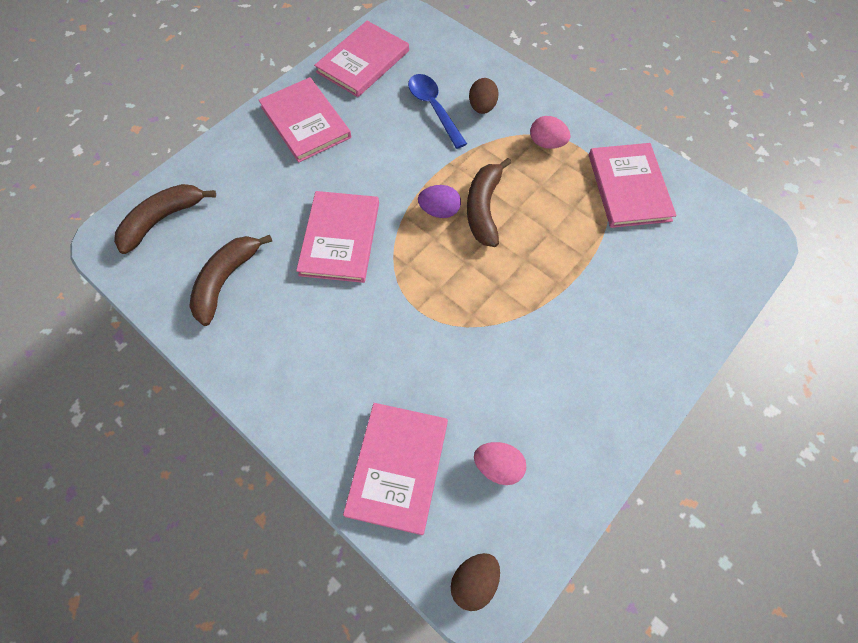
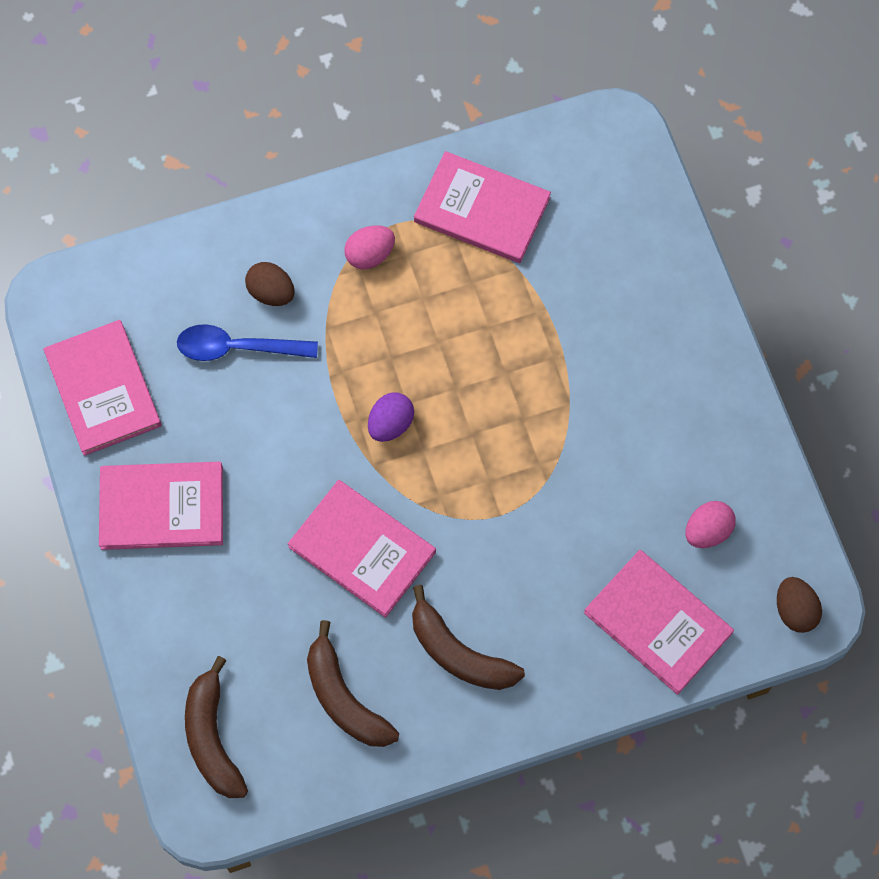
camera: 60 degrees left, 5 degrees up
(484, 208) = (416, 375): brown banana -> brown banana (458, 653)

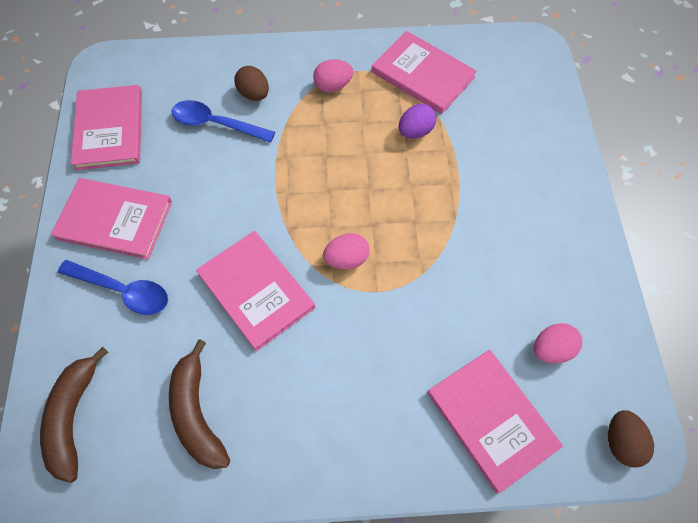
camera: 15 degrees right, 5 degrees down
(208, 589) = (123, 290): none -> blue spoon
(390, 424) = (310, 202): purple egg -> purple egg (415, 131)
(455, 485) = (346, 259): none -> pink egg
(458, 653) = (308, 399): brown banana -> none

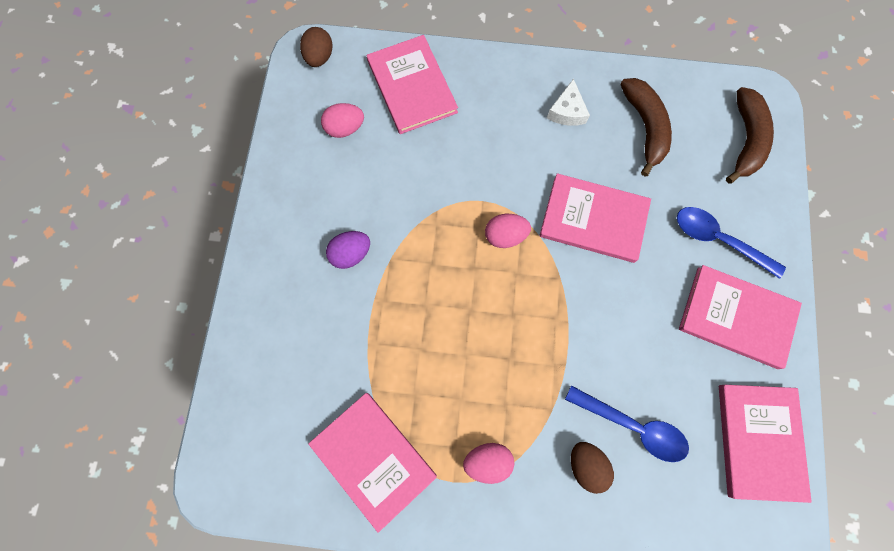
camera: 170 degrees left, 10 degrees up
(256, 291) = (593, 219): pink book -> pink book turned 45 degrees counterclockwise
(294, 418) = (567, 111): none -> white cheese
(415, 131) = (403, 374): purple egg -> purple egg (351, 254)

